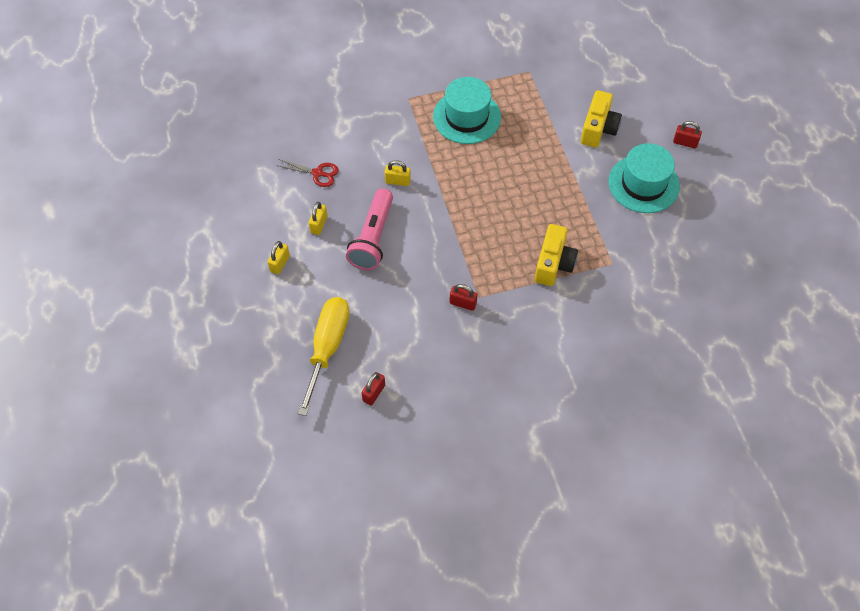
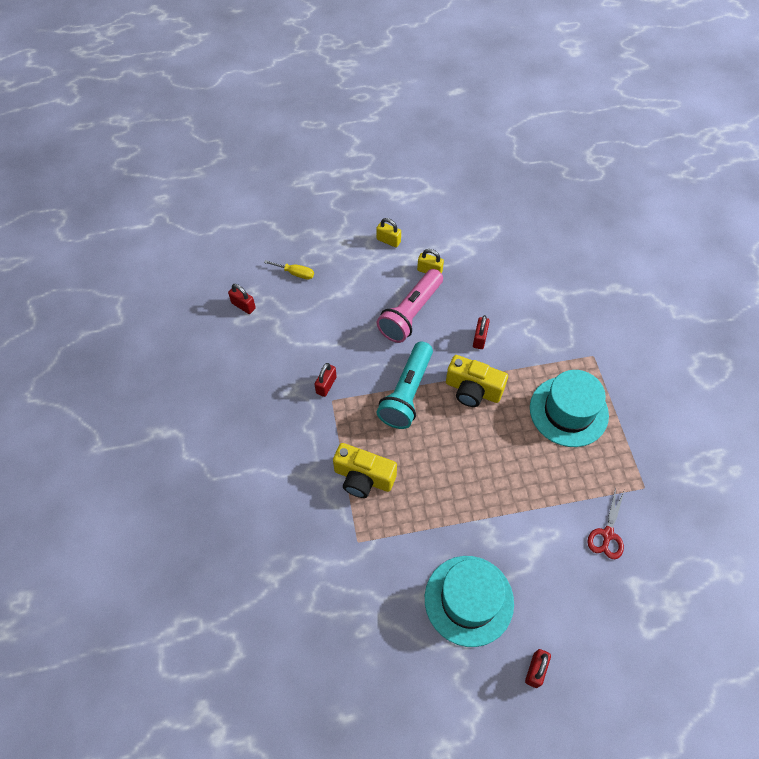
camera: 95 degrees right, 0 degrees up
(317, 173) = (491, 271): red scissors -> red scissors (607, 534)
(327, 347) = (295, 273): yellow screwdriver -> yellow screwdriver, size x0.45
(373, 238) = (410, 313): pink flashlight -> pink flashlight turned 75 degrees counterclockwise
(397, 181) = (479, 338): yellow padlock -> red padlock
(463, 236) = (407, 393): none -> turquoise flashlight
(598, 129) = (555, 558): yellow camera -> yellow camera (473, 390)

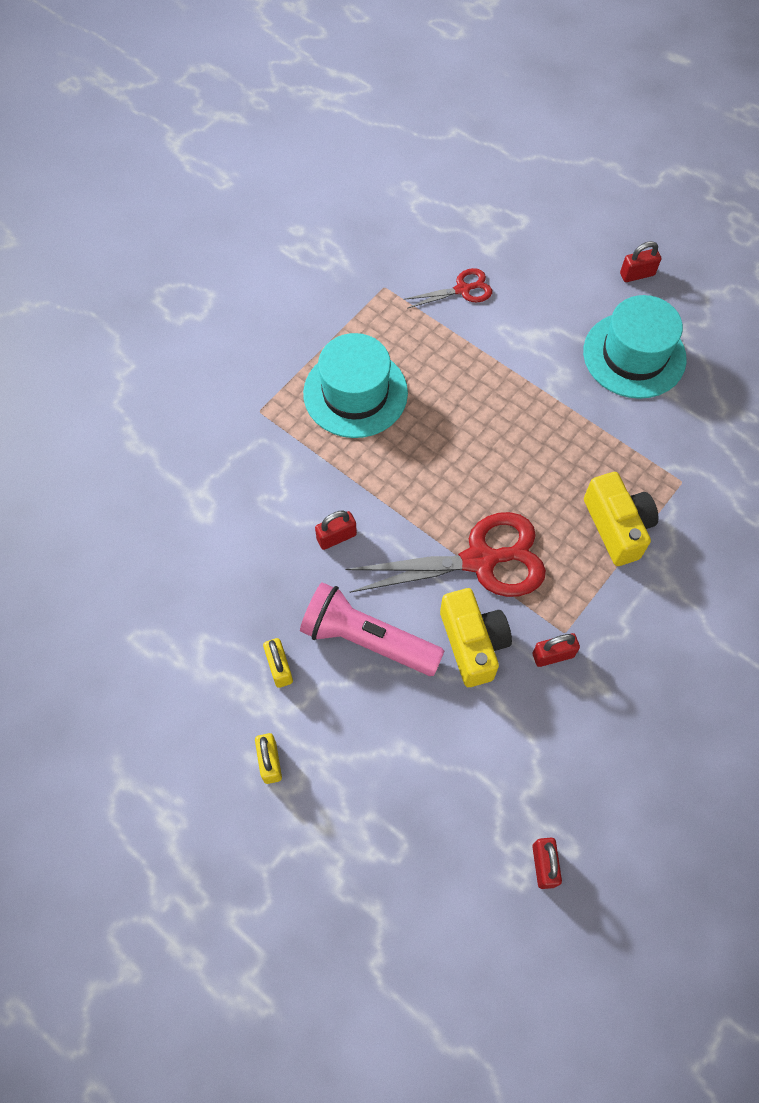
camera: 130 degrees left, 5 degrees up
(295, 273) = (432, 842): yellow screwdriver -> none
(407, 393) = (480, 560): turquoise flashlight -> red scissors
(410, 313) = (367, 639): pink flashlight -> pink flashlight turned 150 degrees counterclockwise
(473, 390) = (413, 497): yellow camera -> yellow camera (473, 643)

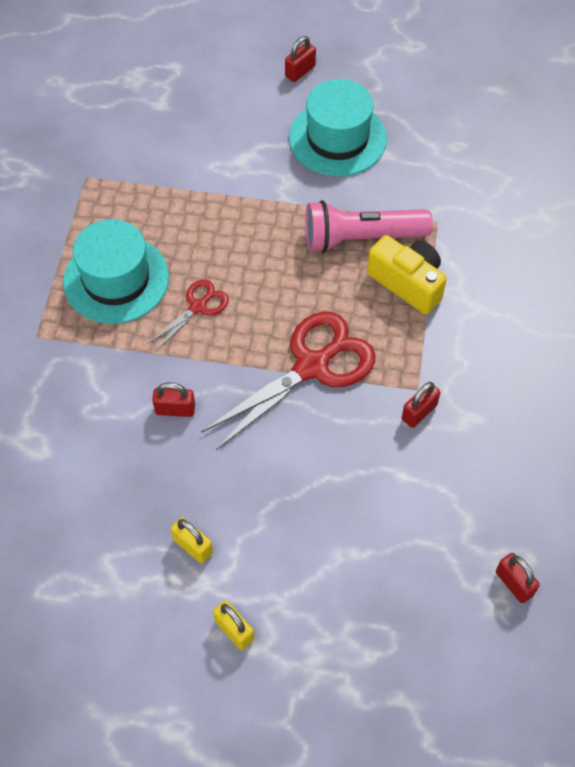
camera: 30 degrees left, 5 degrees down
(336, 537) = (175, 409): red padlock -> red padlock turned 60 degrees clockwise
(367, 639) = (256, 481): pink flashlight -> pink flashlight (361, 238)
(462, 289) = (158, 148): red scissors -> red scissors (198, 307)
(473, 643) = (348, 437): yellow camera -> none

